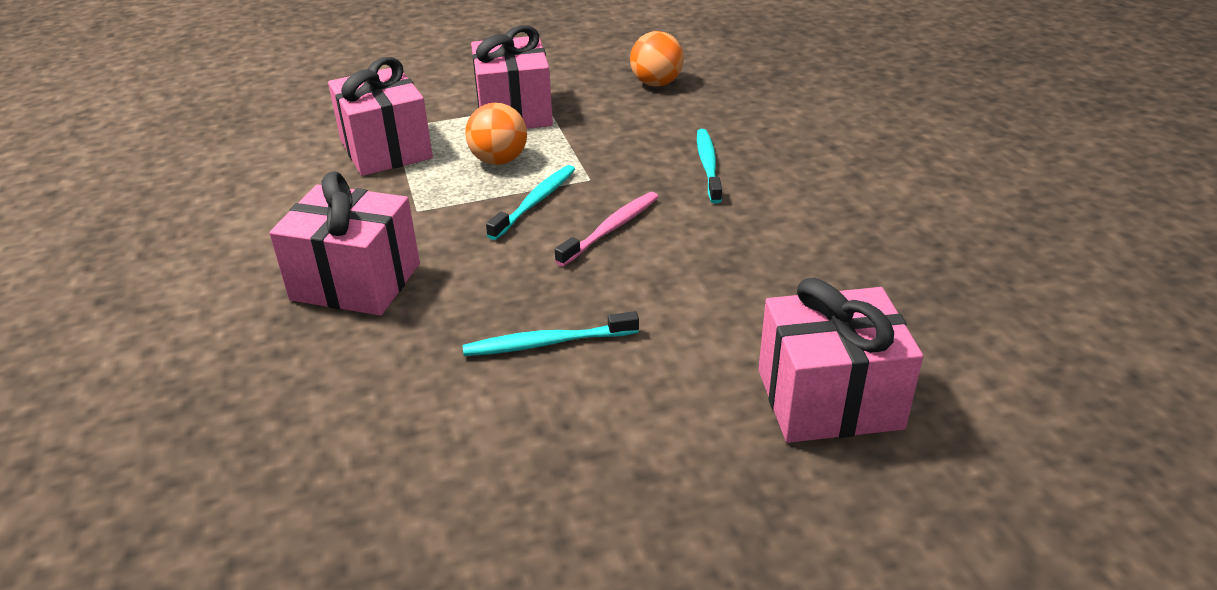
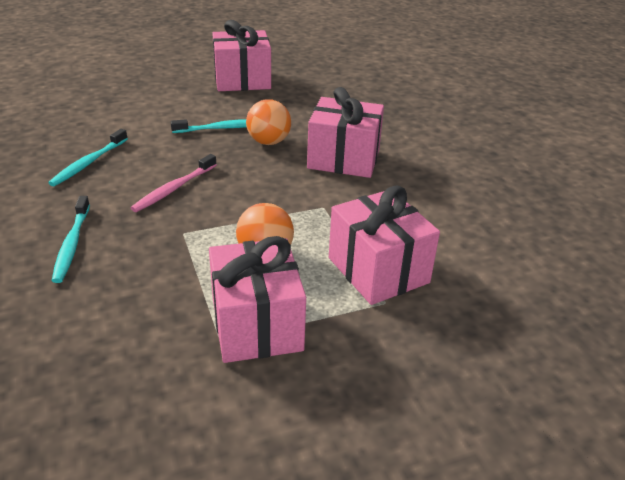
camera: 175 degrees right, 0 degrees up
(535, 202) = (230, 211): turquoise toothbrush -> turquoise toothbrush (89, 163)
(656, 84) = (70, 380): orange ball -> orange ball (268, 142)
(829, 399) = (87, 106): pink gift -> pink gift (242, 80)

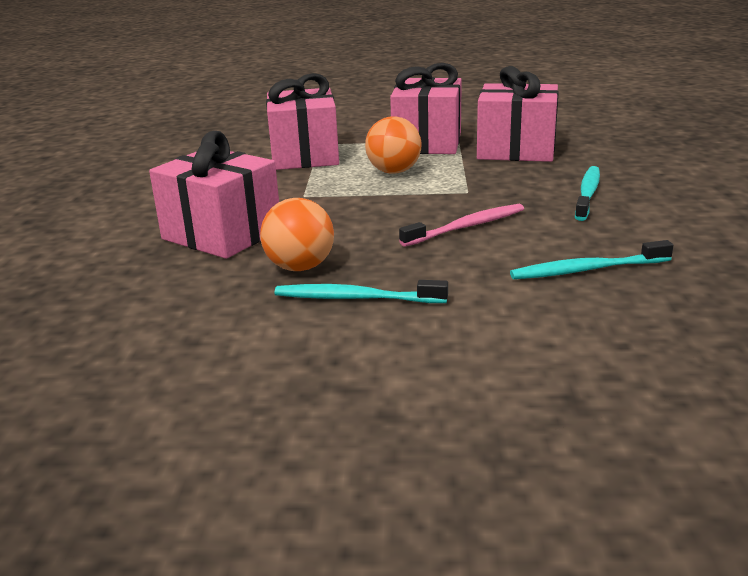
camera: 155 degrees left, 10 degrees down
(89, 163) = (587, 270): turquoise toothbrush -> turquoise toothbrush turned 150 degrees counterclockwise
(242, 80) = (231, 414): pink gift -> pink gift (516, 150)

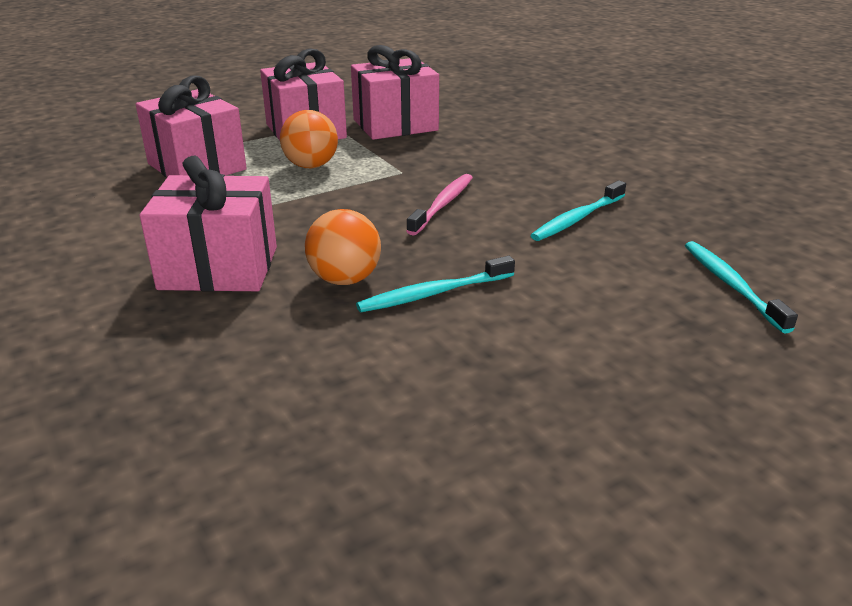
camera: 35 degrees left, 5 degrees up
(587, 194) = (500, 154): turquoise toothbrush -> turquoise toothbrush (732, 285)

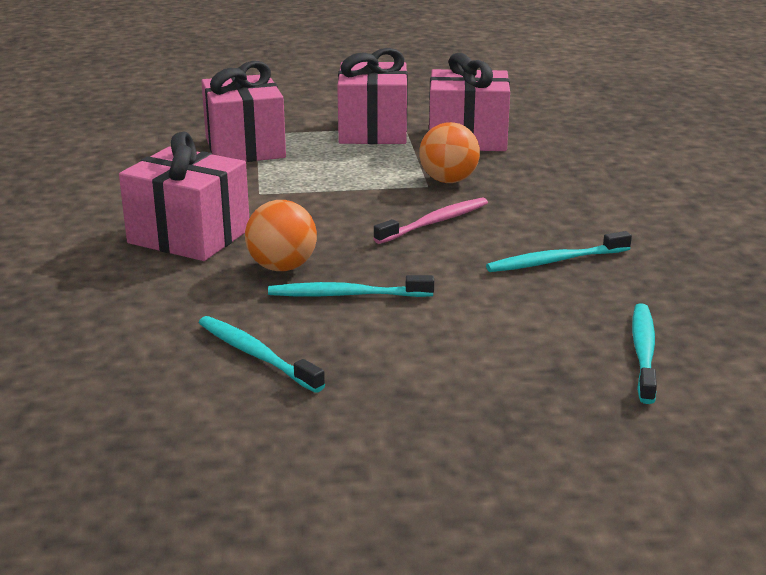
camera: 25 degrees right, 5 degrees down
(311, 166) = (346, 165): orange ball -> orange ball (448, 181)
(408, 382) = (256, 355): none -> turquoise toothbrush

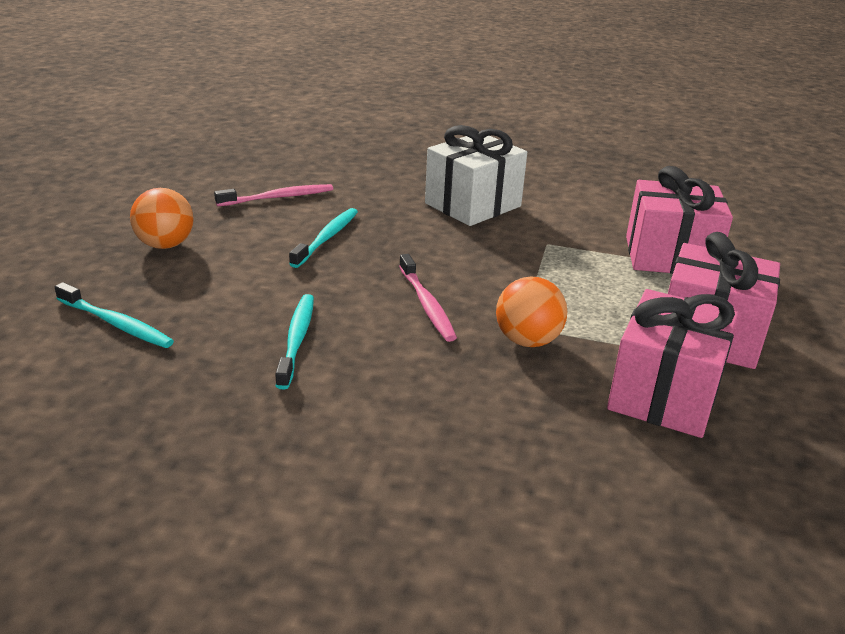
camera: 110 degrees right, 5 degrees up
(189, 236) = (473, 205): pink gift -> white gift
(256, 355) = (278, 197): turquoise toothbrush -> pink toothbrush
(282, 267) = (392, 225): orange ball -> orange ball (165, 245)

